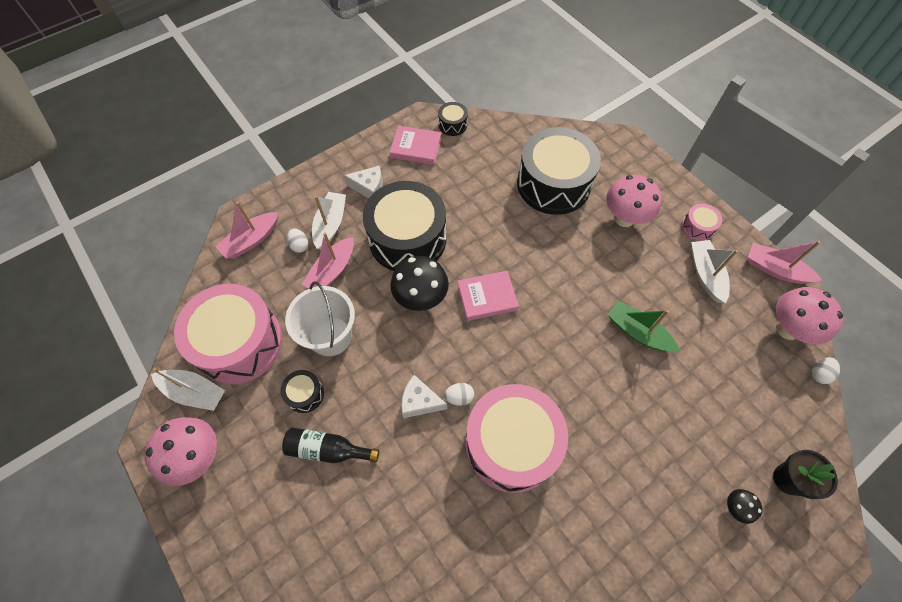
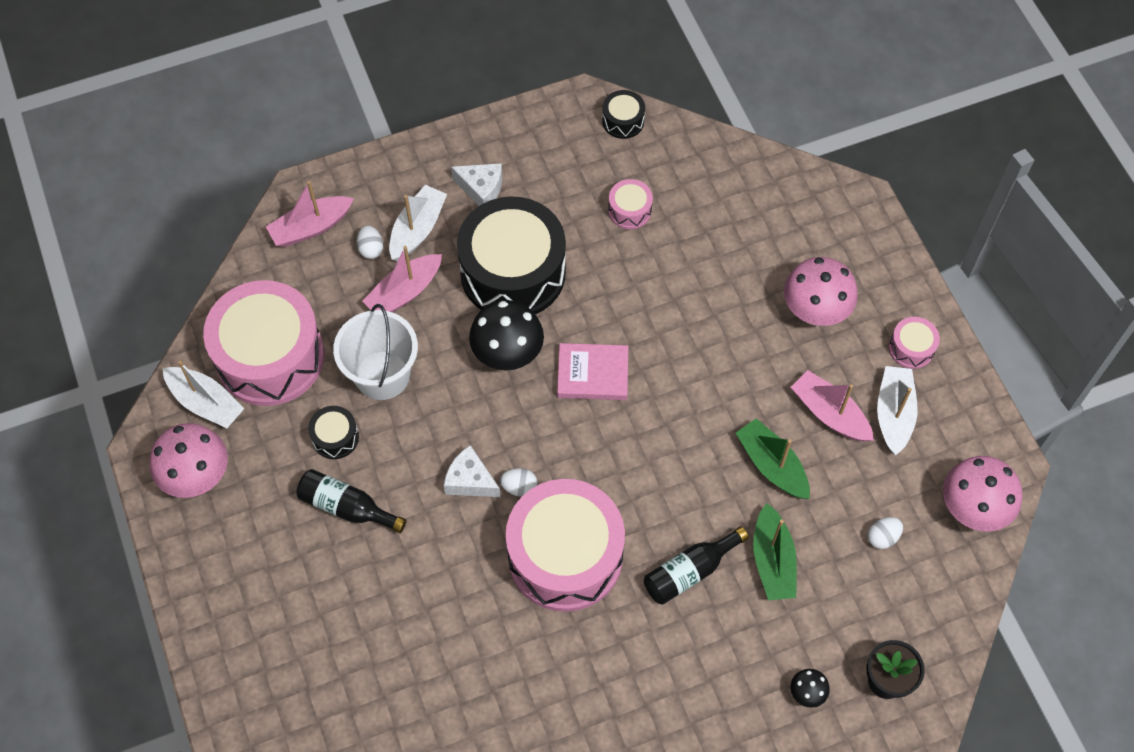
camera: 15 degrees right, 0 degrees up
(416, 148) = (561, 145): pink book -> none
(476, 179) = (629, 210): none -> pink drum
(553, 184) = (734, 241): black drum -> none
(609, 430) = (690, 572): none -> black bottle
(666, 405) = (772, 561): none -> green boat
(775, 270) = (992, 430): pink boat -> pink boat (829, 413)
(818, 374) = (986, 573): white egg -> white egg (882, 537)

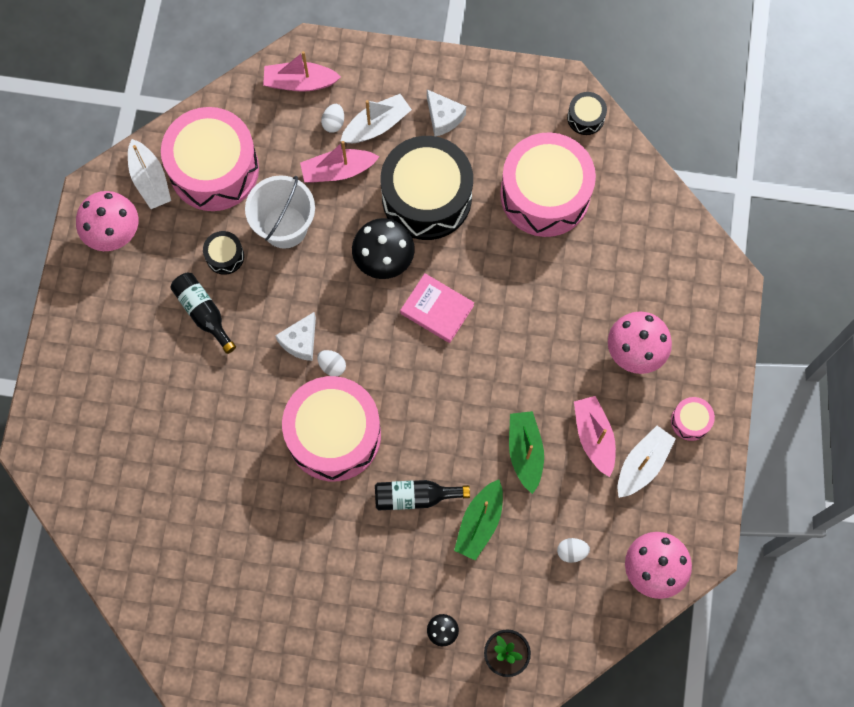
camera: 30 degrees right, 10 degrees up
(470, 480) = (300, 341): white cheese -> white cheese turned 120 degrees counterclockwise
(629, 210) = (545, 194): pink drum -> pink drum, size x2.37

